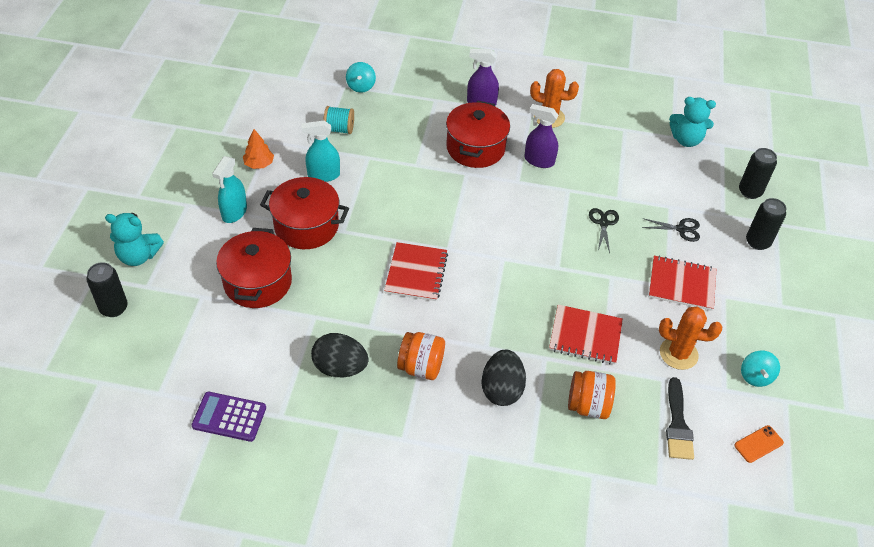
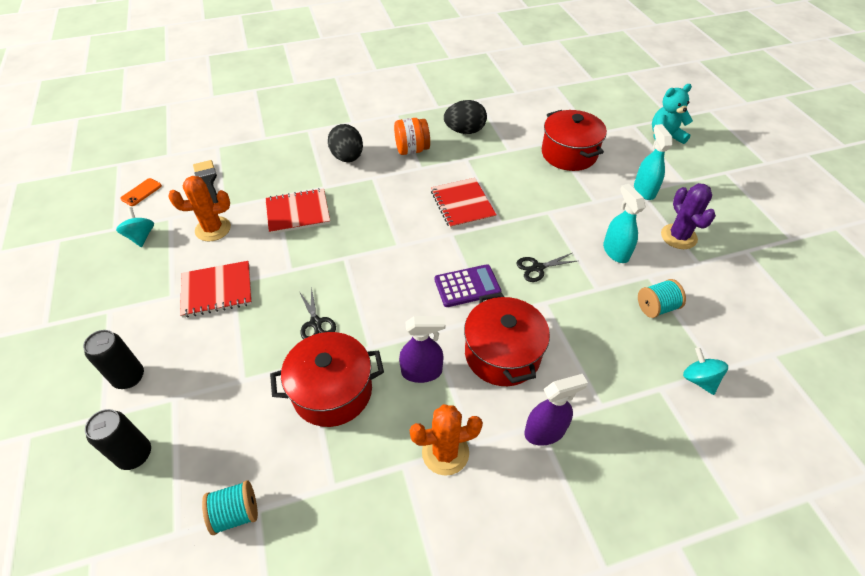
camera: 155 degrees right, 0 degrees up
(114, 308) = (635, 108): black can -> none
(229, 417) = (505, 90): purple calculator -> purple calculator (467, 286)
(259, 164) = (678, 236): orange tree -> purple cactus
(306, 226) = (580, 203): red pot -> red pot (332, 391)
(323, 175) = (615, 251): turquoise spray bottle -> turquoise spray bottle turned 75 degrees counterclockwise
(588, 405) = (280, 170): orange jar -> none
(681, 229) = (225, 354): black scissors -> black scissors (537, 268)
(686, 140) = (236, 513): turquoise teddy bear -> turquoise spool

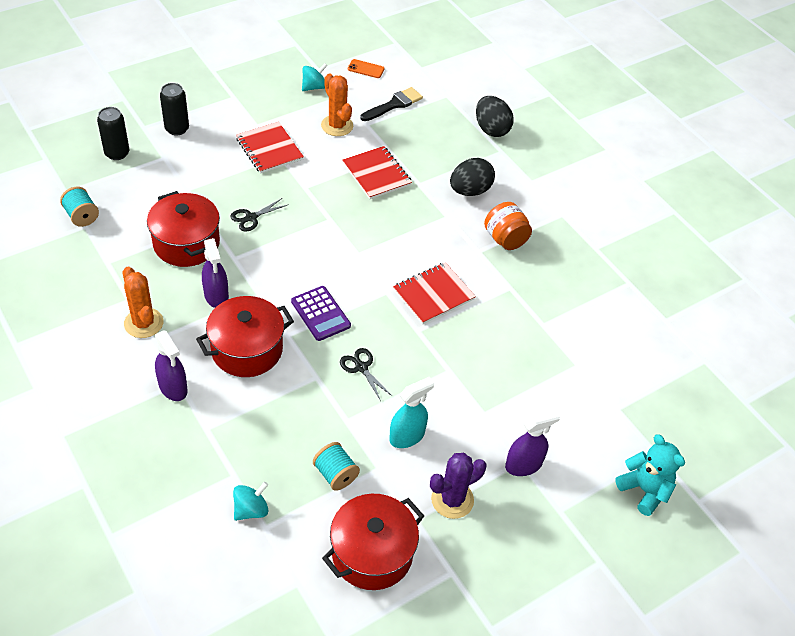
camera: 70 degrees right, 0 degrees up
(465, 131) = (560, 279): black egg -> black egg (491, 129)
(569, 154) = (562, 384): red pot -> red pot (372, 553)
(644, 190) = (523, 465): turquoise spray bottle -> purple spray bottle

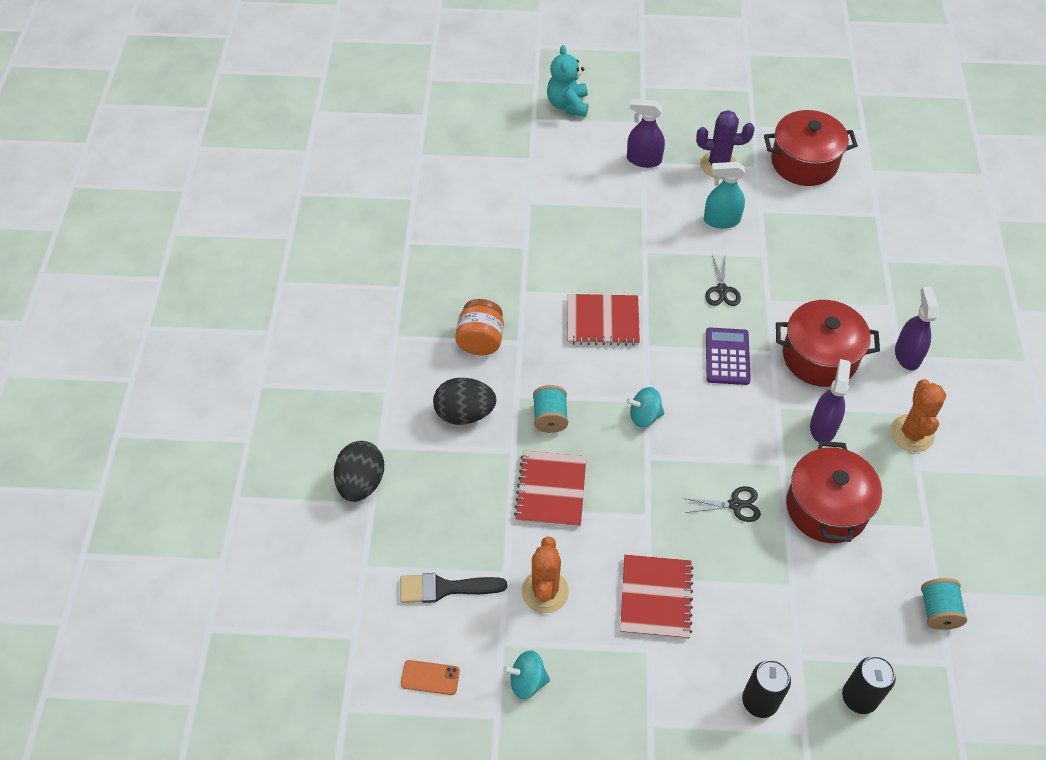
camera: 140 degrees left, 5 degrees up
(251, 509) = (882, 230): turquoise spinning top -> turquoise spinning top (644, 416)
(335, 474) = (799, 222): turquoise spool -> turquoise spool (550, 418)
(366, 69) = (430, 677): orange phone -> orange phone turned 45 degrees counterclockwise

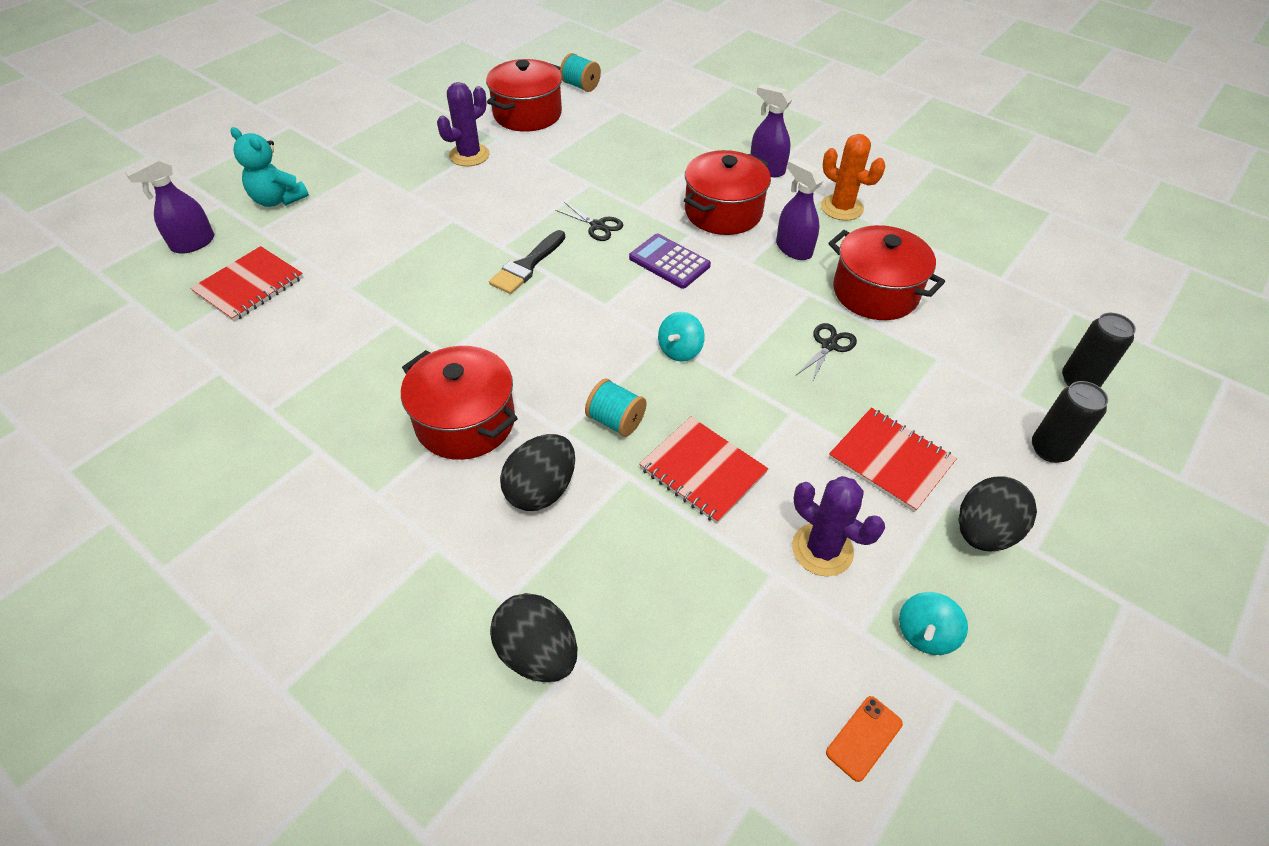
camera: 55 degrees left, 5 degrees down
(445, 588) = (752, 647): black brush -> black brush (527, 266)
(480, 340) = (465, 422): orange jar -> red pot
(545, 591) = (822, 549): orange cactus -> purple cactus
(603, 321) = (546, 317): red notebook -> red notebook (249, 286)
(639, 684) = (983, 532): none -> black egg
(643, 160) = (404, 191): purple spray bottle -> purple spray bottle (193, 243)
(721, 220) = (526, 186): turquoise spray bottle -> none
(938, 611) = (1019, 288): turquoise spool -> turquoise spool (580, 86)

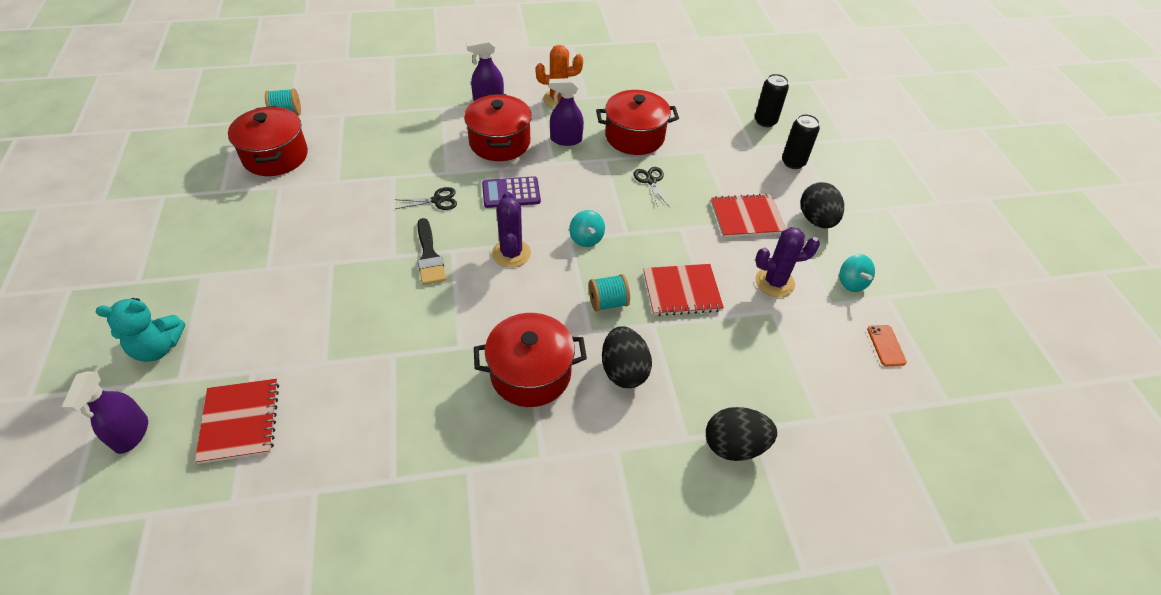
camera: 50 degrees left, 0 degrees up
(469, 155) = (274, 212): purple cactus -> purple cactus (511, 253)

